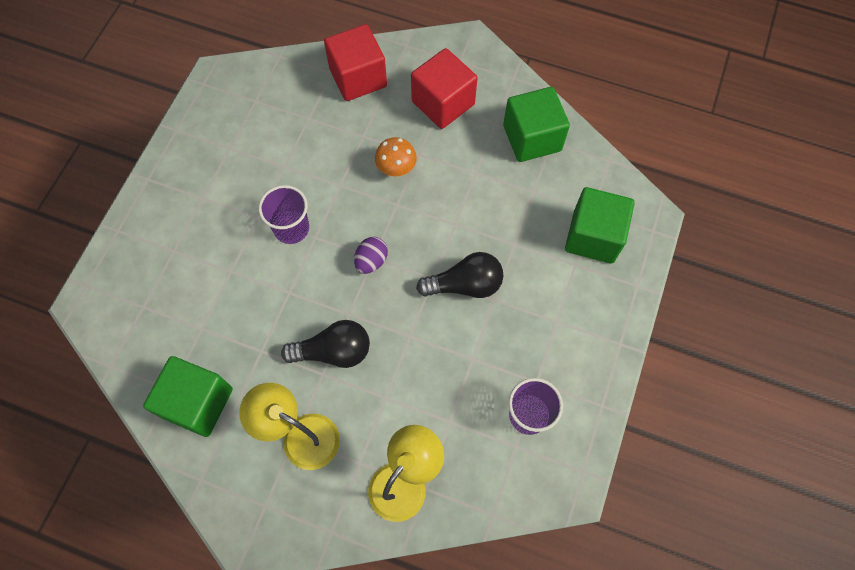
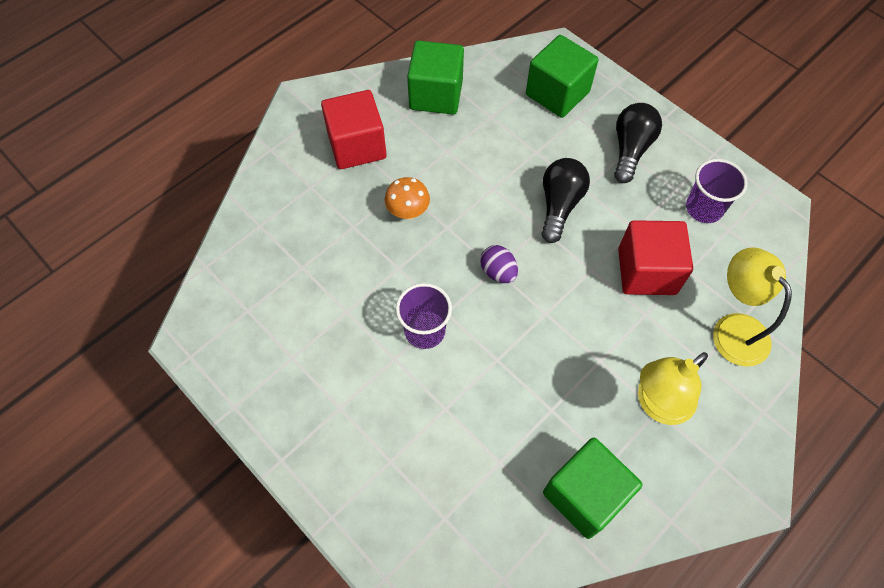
camera: 65 degrees left, 5 degrees down
(333, 351) = (580, 342): black light bulb -> black light bulb (630, 149)
(358, 78) = (281, 204): red cube -> red cube (646, 271)

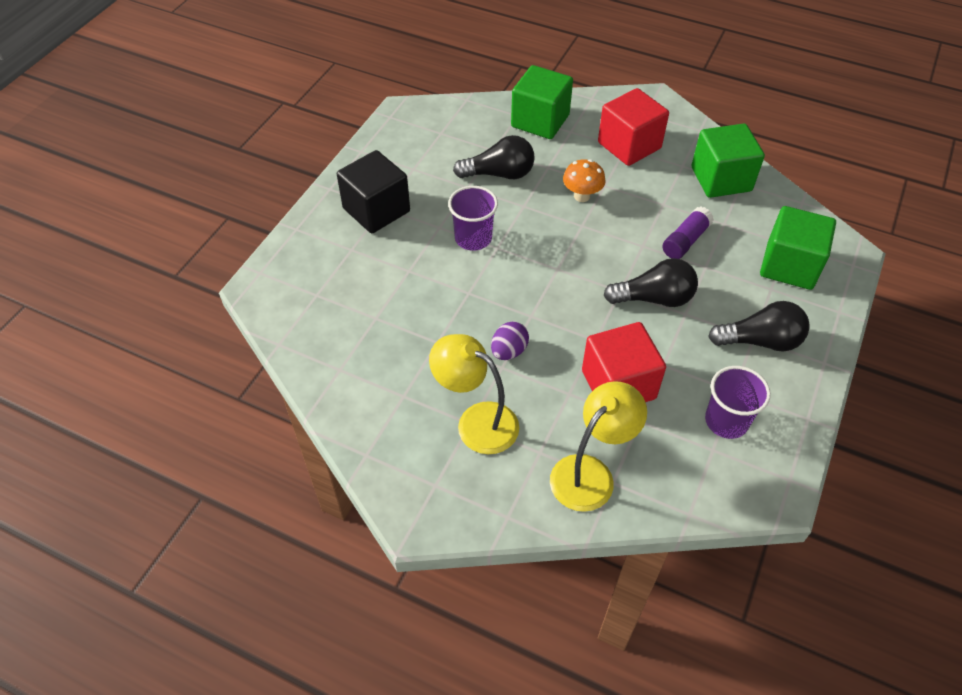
camera: 70 degrees right, 10 degrees down
(340, 416) = (376, 210): none -> black cube
(342, 274) = (499, 174): none -> black light bulb
(498, 272) = (555, 271): purple egg -> purple egg (509, 351)
(500, 153) = (685, 241): none -> purple glue stick
(585, 494) = (368, 383): green cube -> green cube (540, 121)

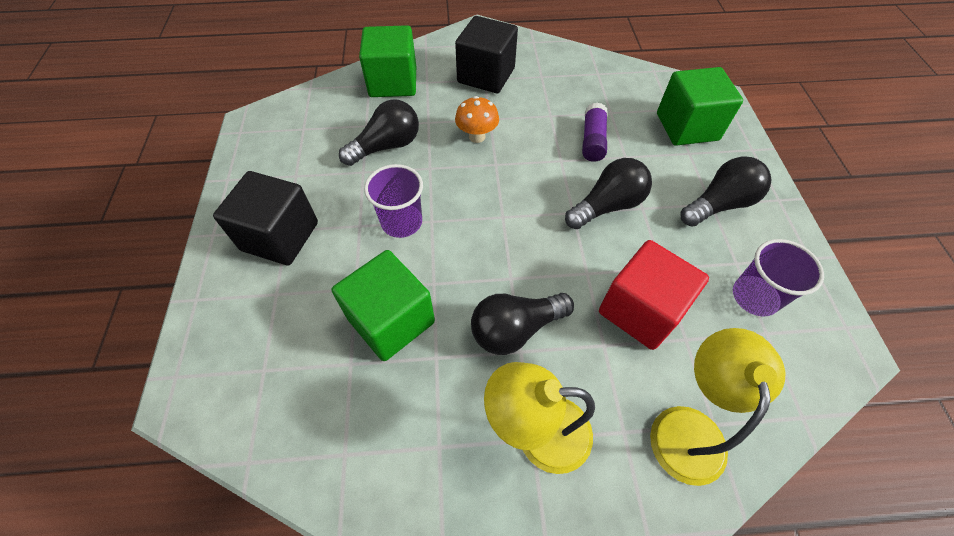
camera: 30 degrees left, 5 degrees up
(509, 351) = (516, 329): purple egg -> black light bulb
(629, 145) = (486, 75): red cube -> black cube
(721, 179) = (580, 76): green cube -> green cube (391, 320)

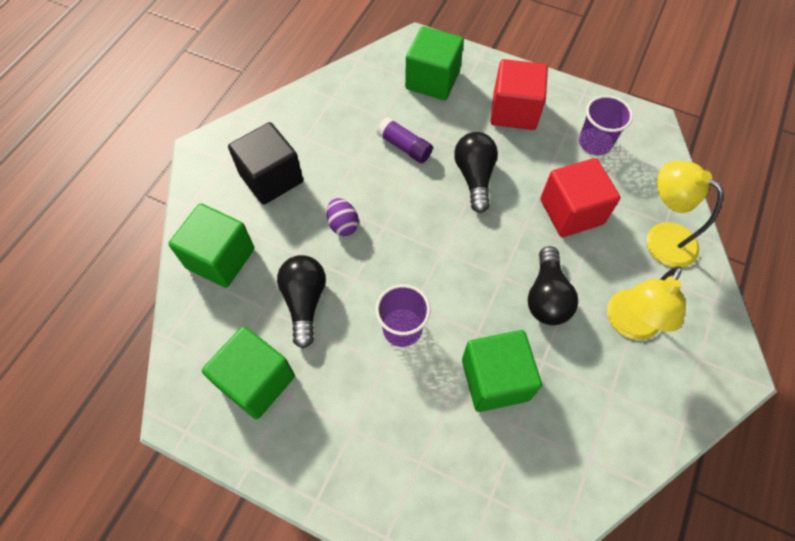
camera: 60 degrees left, 5 degrees up
(280, 236) = (357, 437): black cube -> none
(300, 150) = (256, 381): none -> green cube
(477, 136) = (343, 225): orange mushroom -> purple egg
(719, 204) = (514, 111): black light bulb -> red cube

